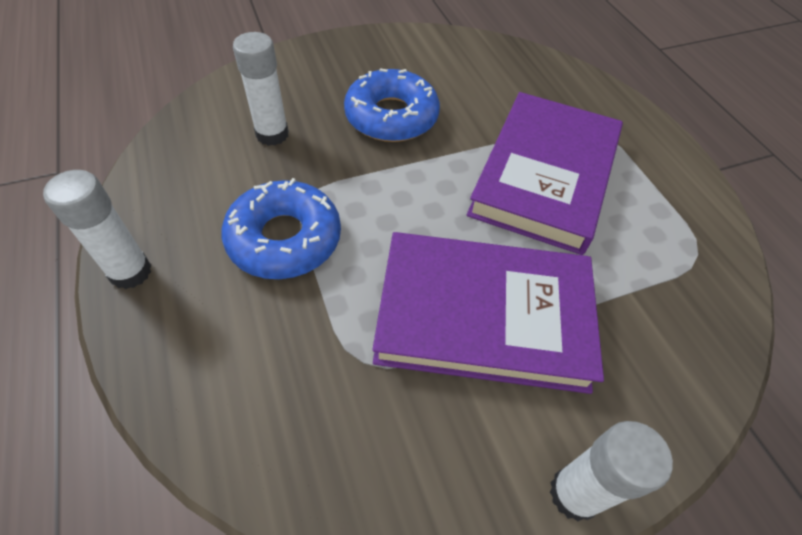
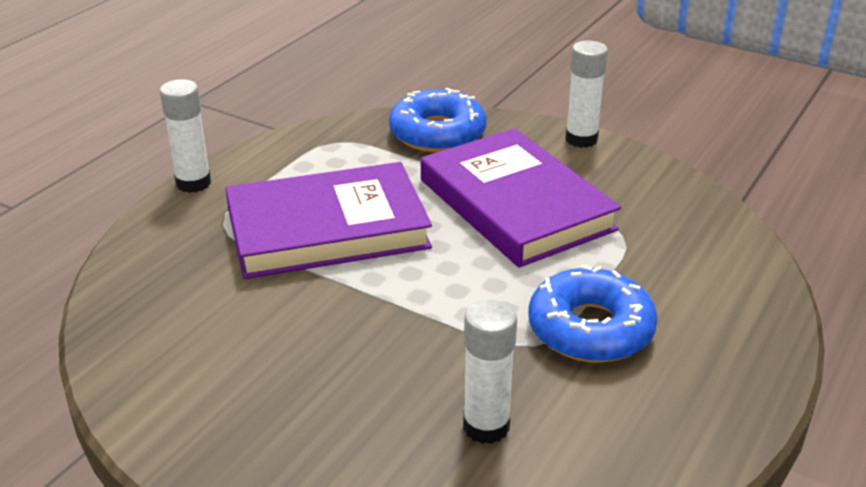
camera: 125 degrees left, 20 degrees down
(130, 272) = (746, 393): white glue stick -> white glue stick (193, 183)
(391, 116) = (349, 355): blue donut -> blue donut (437, 133)

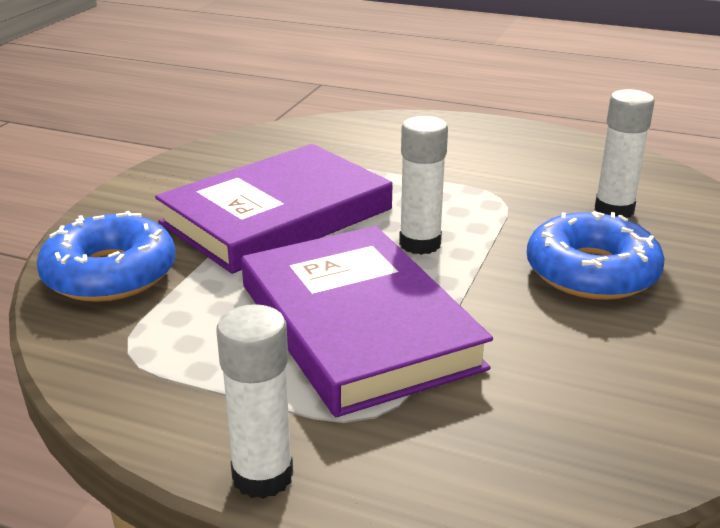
camera: 100 degrees left, 5 degrees down
(581, 139) = (134, 189): white glue stick -> white glue stick (420, 244)
(590, 329) = (466, 177): blue donut -> blue donut (591, 272)

